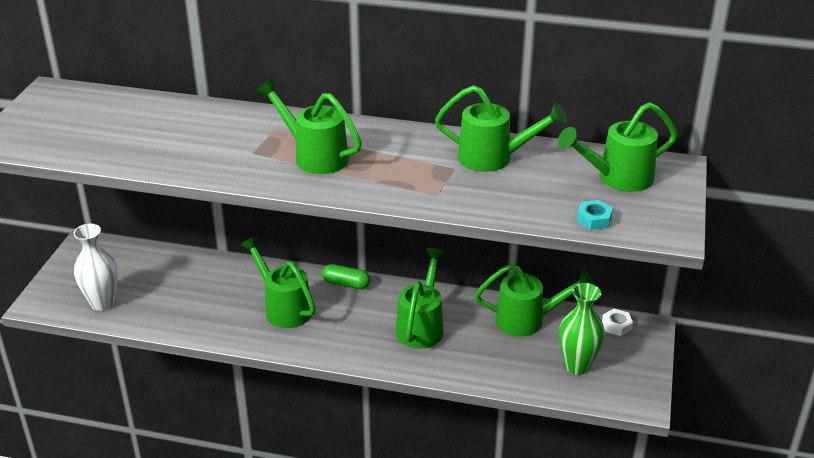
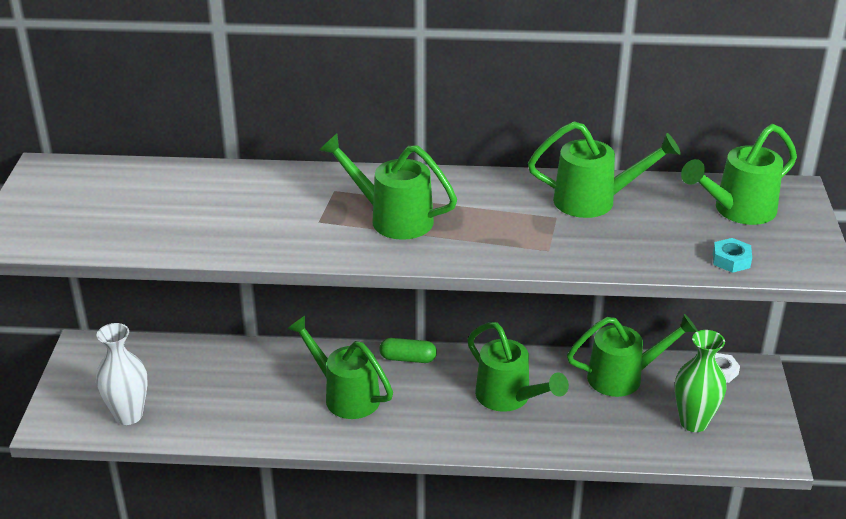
camera: 10 degrees left, 0 degrees up
(421, 326) = (509, 398): green watering can -> green watering can turned 135 degrees clockwise

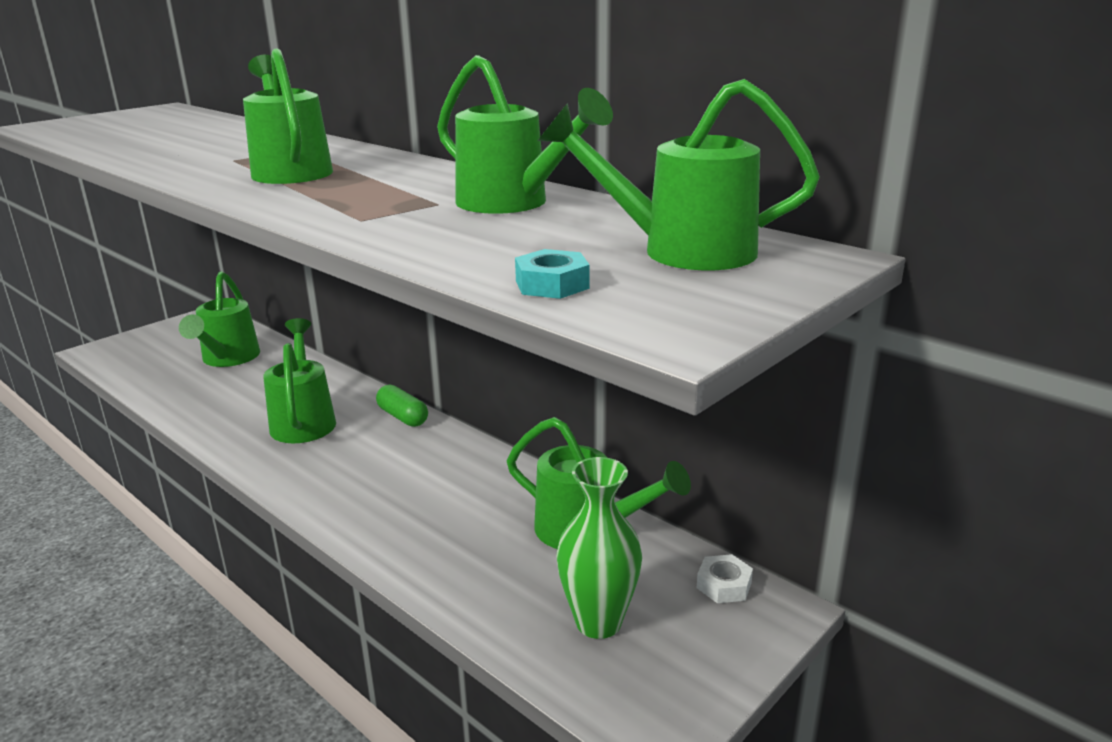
camera: 40 degrees right, 10 degrees down
(128, 415) = (147, 365): white vase -> none
(509, 398) = (433, 490): green watering can -> green watering can (228, 359)

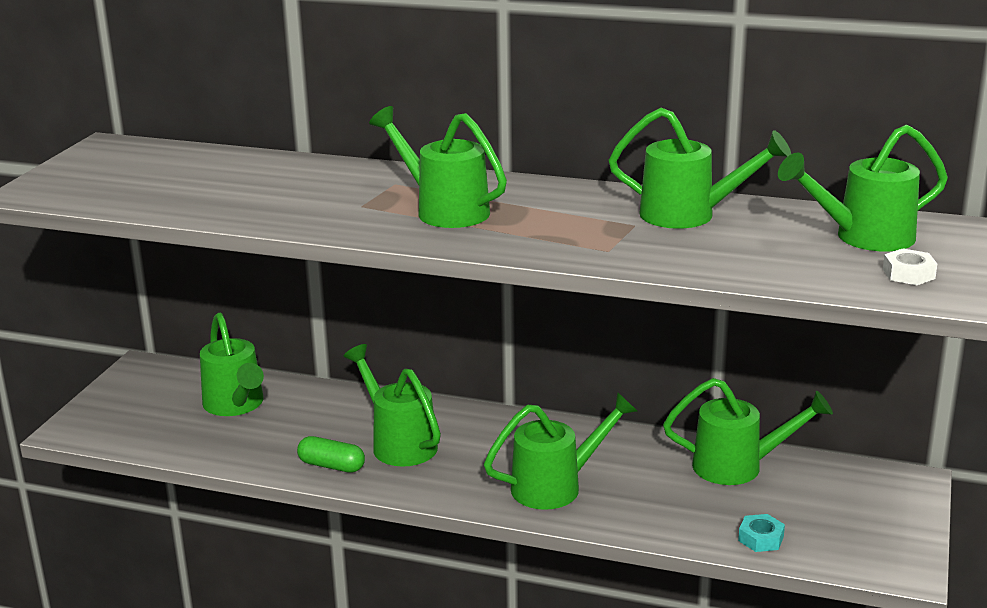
camera: 25 degrees left, 0 degrees up
(383, 498) = (556, 486): none -> green watering can
(403, 417) = (486, 418): green capsule -> green capsule (331, 466)
(552, 284) = (830, 279): turquoise nut -> turquoise nut (761, 538)
(598, 622) = (809, 522): green vase -> none
(724, 585) = (866, 476): white nut -> white nut (908, 274)

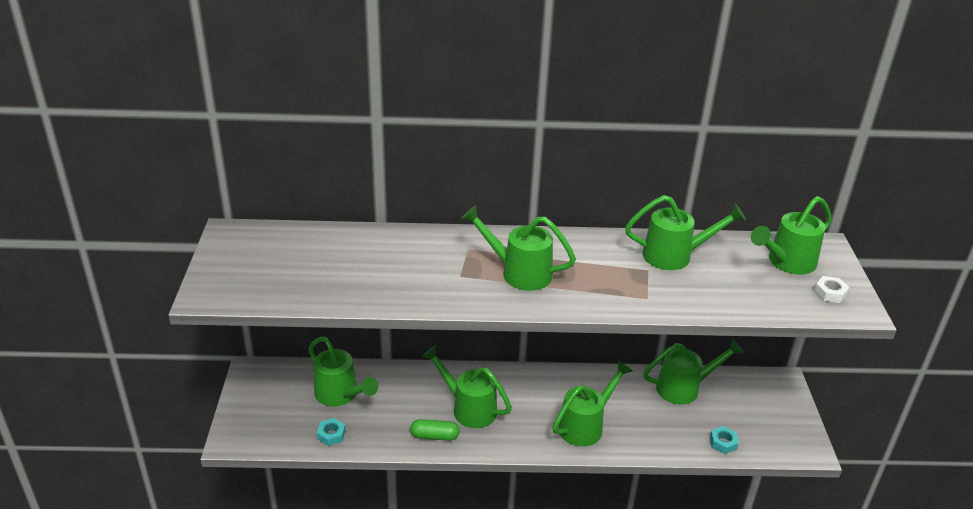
camera: 20 degrees left, 10 degrees up
(196, 444) = (331, 435): none -> turquoise nut

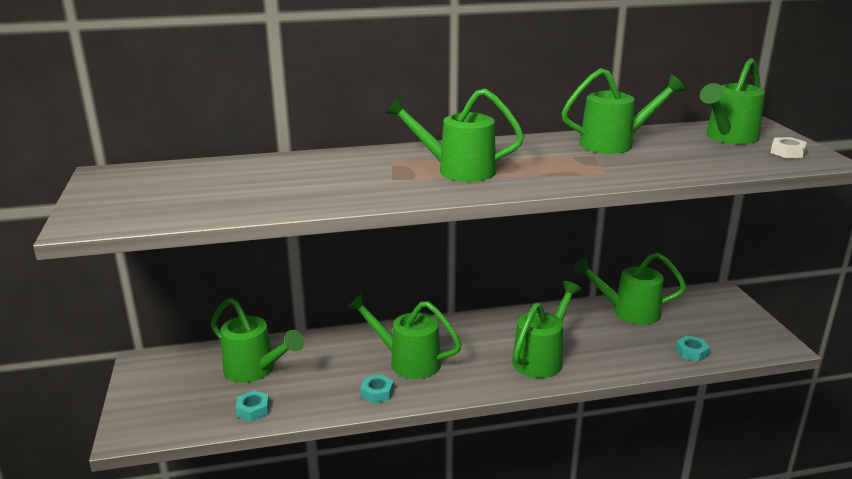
camera: 10 degrees left, 10 degrees down
(434, 436) = (377, 393): green capsule -> turquoise nut
(684, 388) = (628, 312): green watering can -> green watering can turned 150 degrees counterclockwise

